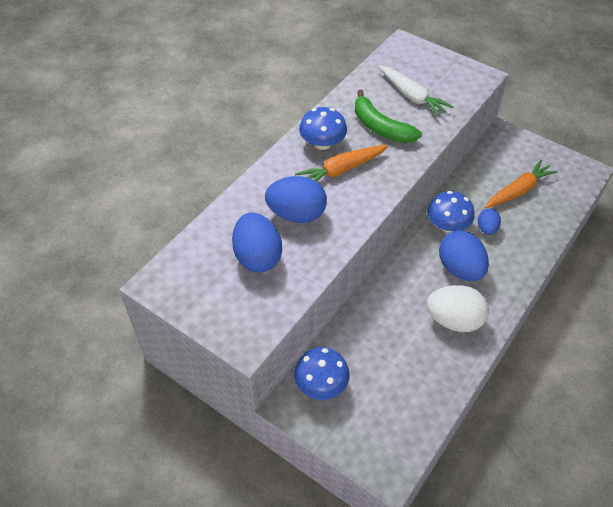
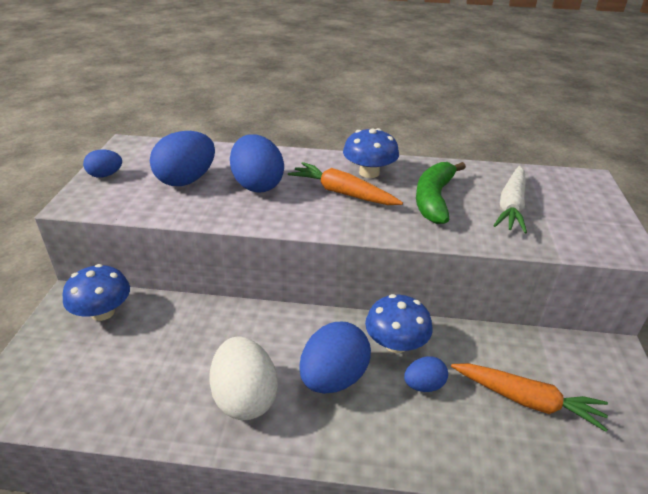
camera: 60 degrees right, 15 degrees down
(208, 312) = (105, 175): none -> blue egg

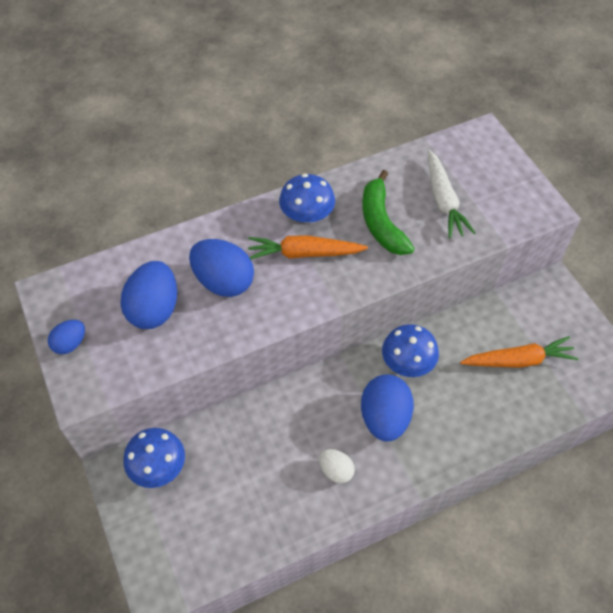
camera: 30 degrees left, 20 degrees up
(245, 397) = (336, 471): white egg -> white egg, size x0.54
(424, 385) = (448, 387): blue egg -> none

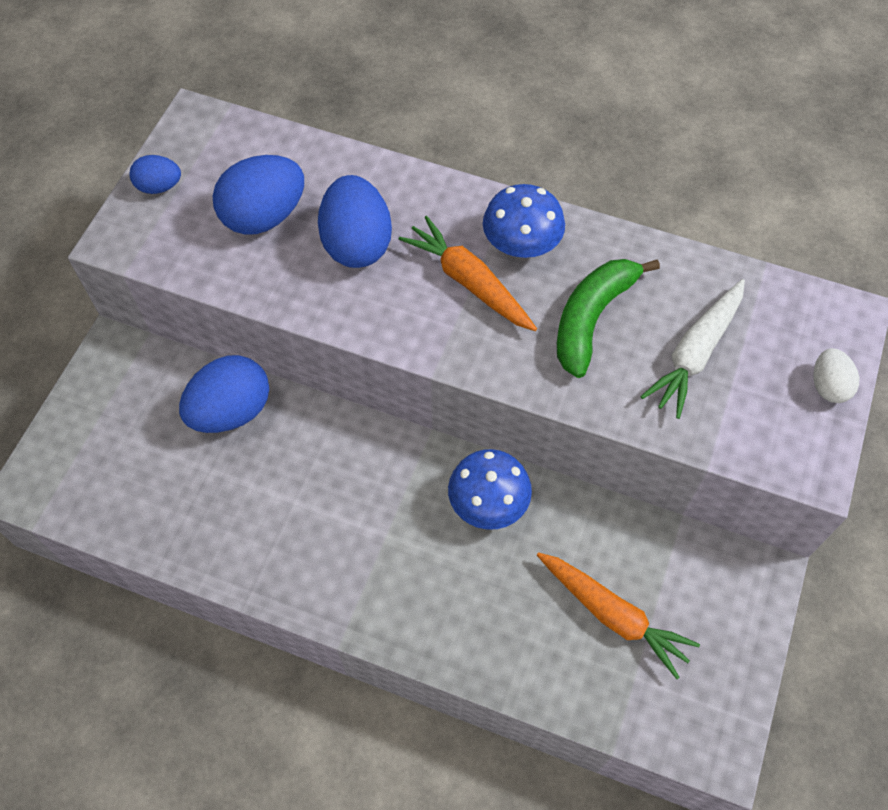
camera: 45 degrees right, 5 degrees up
(158, 467) = (149, 380): blue mushroom -> none
(336, 471) = (292, 538): white egg -> white egg (828, 386)
(385, 418) = (397, 535): blue egg -> blue egg (231, 411)

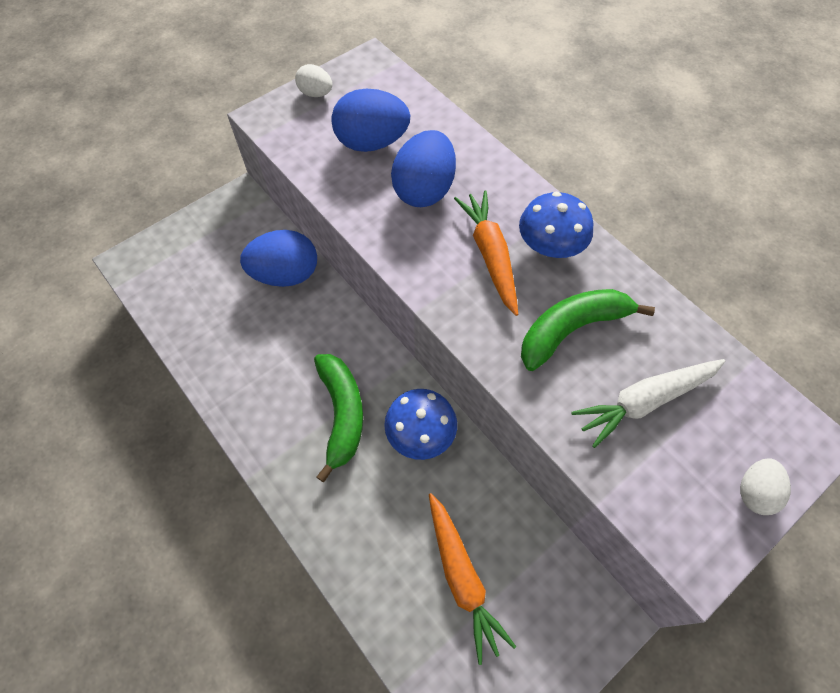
camera: 30 degrees right, 0 degrees up
(159, 186) = (316, 93): blue egg -> white egg
(395, 527) = (342, 414): none -> green banana

